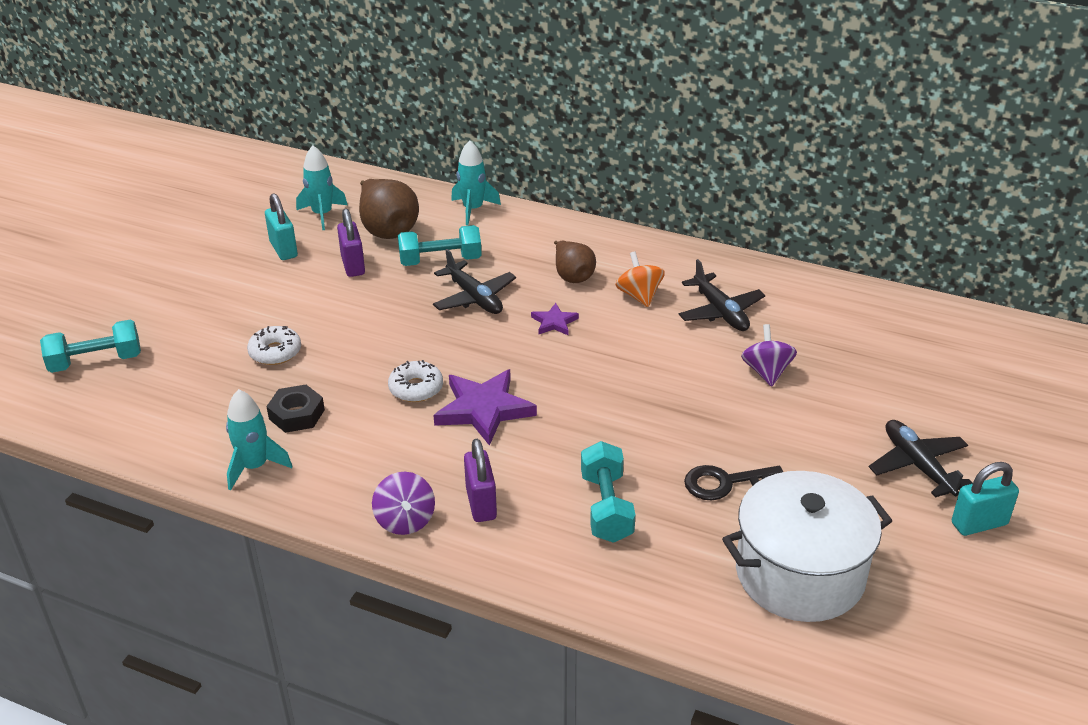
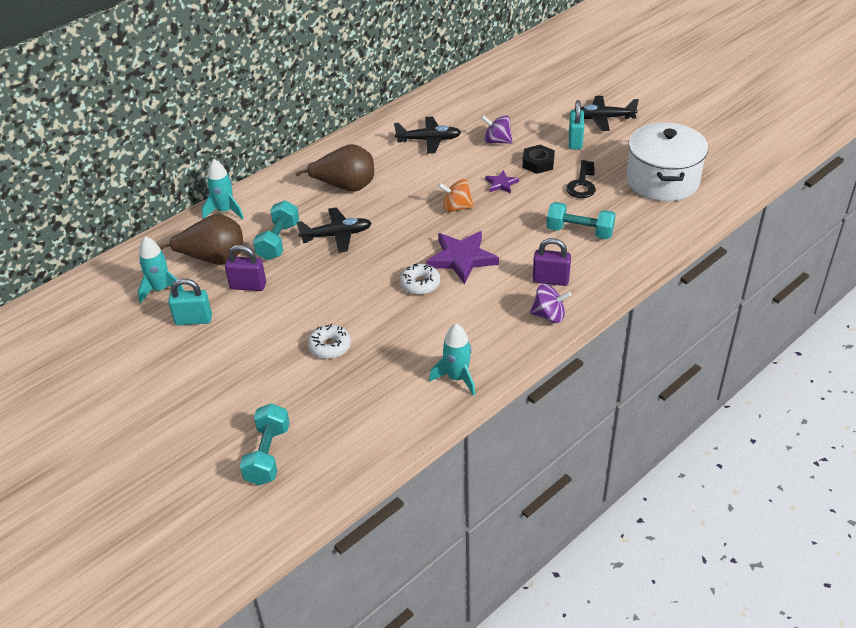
camera: 65 degrees left, 5 degrees up
(296, 414) = (411, 347): black nut -> black nut (538, 163)
(554, 322) = (391, 207): purple star -> purple star (501, 184)
(572, 276) = (345, 186): brown pear -> brown pear, size x1.54
(639, 296) = (389, 166): orange spinning top -> orange spinning top (456, 208)
(979, 524) = (653, 116): turquoise padlock -> turquoise padlock (575, 141)

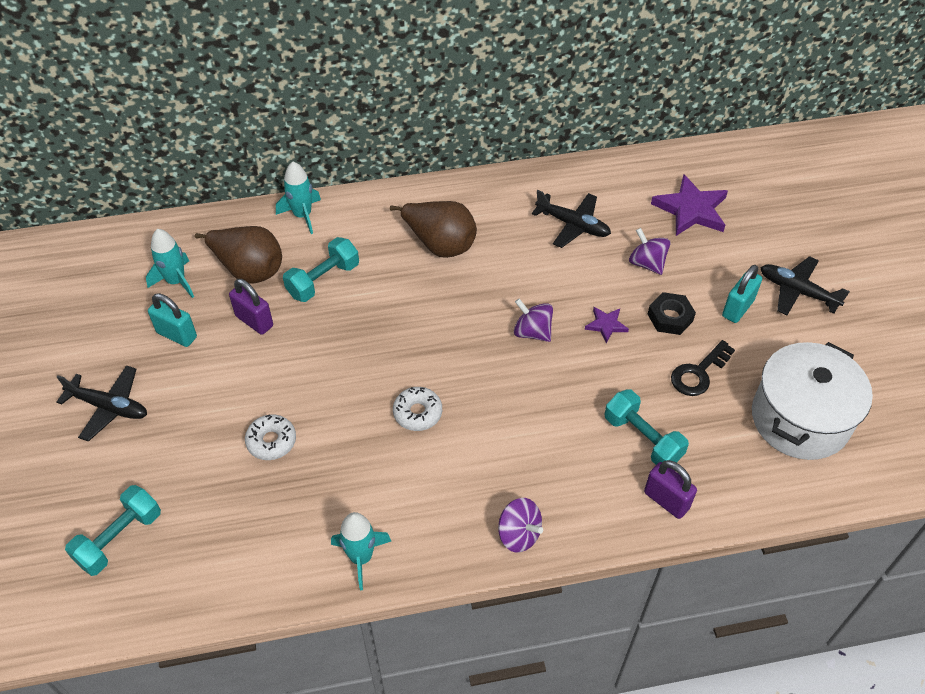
camera: 30 degrees right, 10 degrees up
(337, 235) = (384, 303): black plane -> black plane (109, 407)
(456, 208) = (532, 332): orange spinning top -> purple spinning top
(462, 259) = (485, 404): purple star -> purple star (691, 210)
(550, 280) = (558, 487): purple padlock -> purple padlock (666, 500)

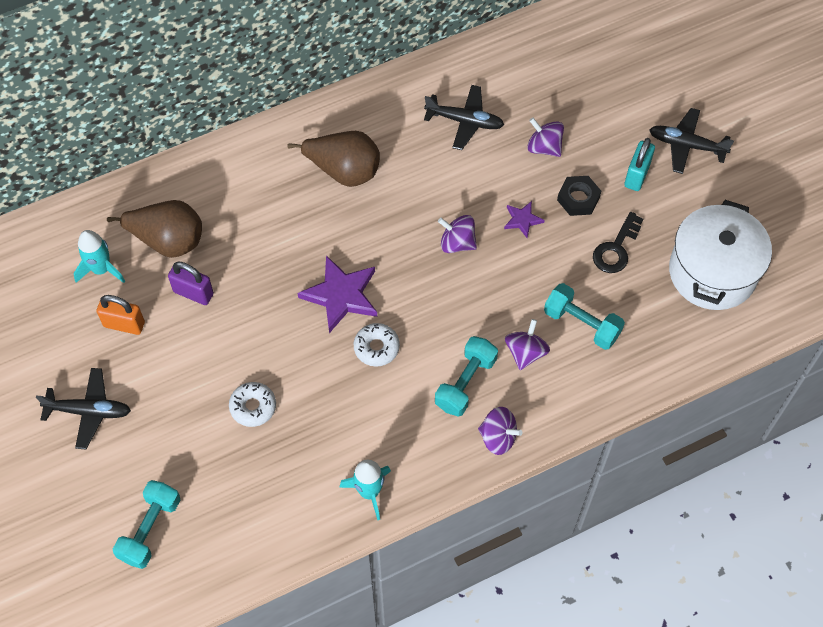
camera: 15 degrees left, 10 degrees up
(177, 335) = (124, 324): turquoise padlock -> orange padlock
(302, 215) = (199, 169): turquoise rocket -> none
(323, 280) = (244, 235): turquoise dumbbell -> turquoise dumbbell (465, 383)
(573, 454) = (525, 352): none -> purple spinning top
(666, 500) = (615, 376): purple padlock -> none
(691, 210) = (572, 79): purple star -> purple star (341, 295)

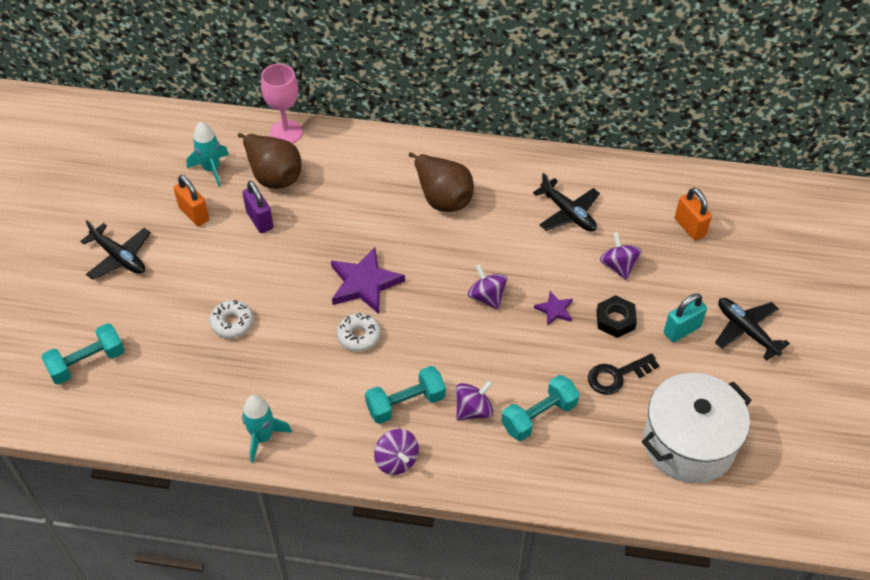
camera: 35 degrees right, 10 degrees down
(142, 189) = (286, 132): none -> pink goblet
(575, 75) = (689, 227): none -> orange padlock
(581, 324) = (539, 416): turquoise dumbbell -> turquoise dumbbell turned 75 degrees clockwise

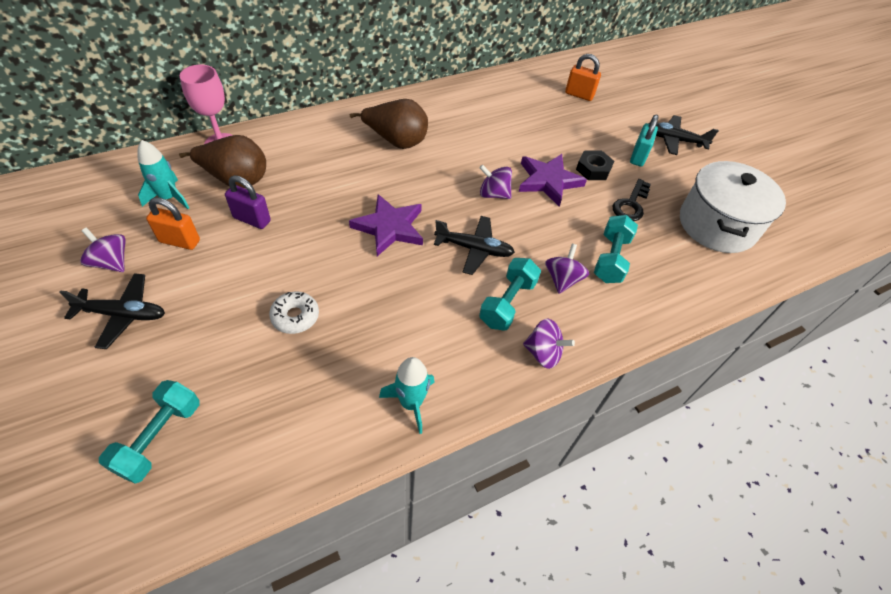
camera: 40 degrees left, 0 degrees up
(359, 336) = (421, 270): white donut -> none
(554, 310) = (548, 181): purple star -> purple star, size x1.95
(568, 213) = (495, 116): black plane -> black plane (474, 249)
(618, 266) = (560, 135): purple spinning top -> purple spinning top (112, 262)

